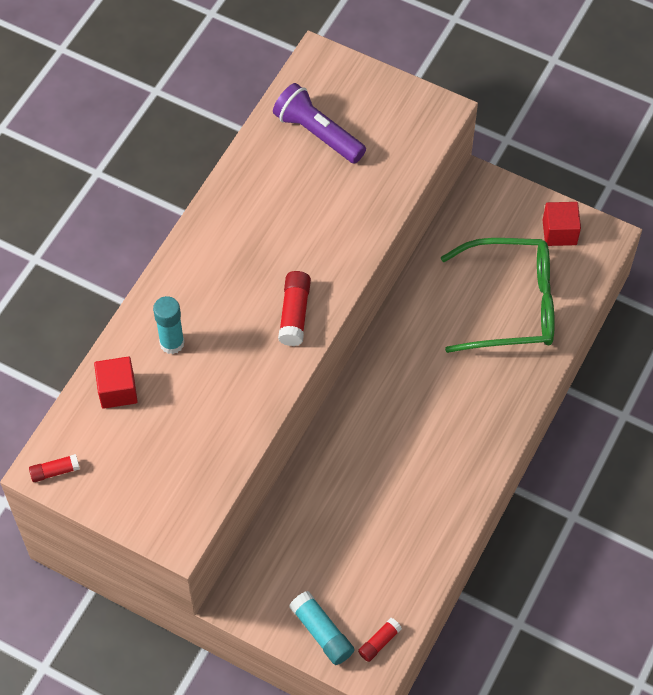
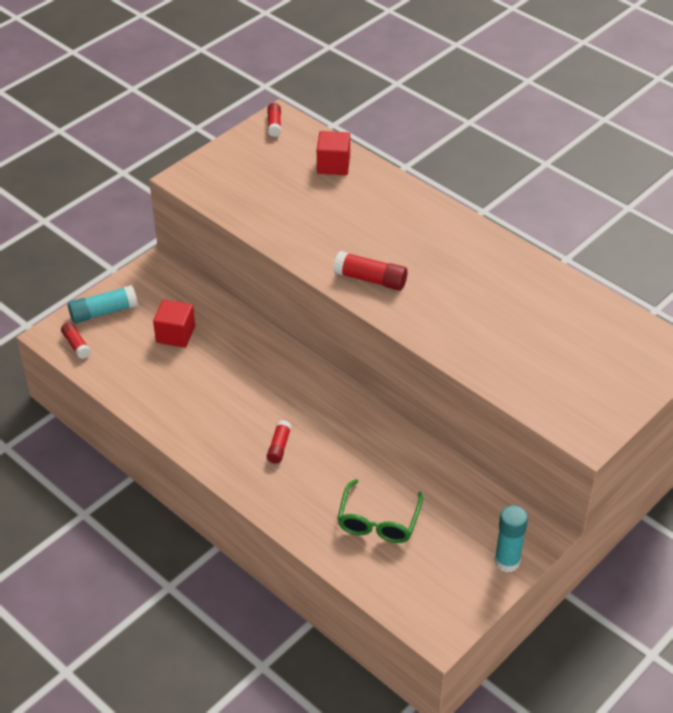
camera: 105 degrees right, 15 degrees down
(172, 343) = (367, 201): turquoise glue stick -> turquoise glue stick (507, 561)
(318, 133) = (577, 333): purple flashlight -> none
(454, 405) = (279, 447): none -> red glue stick
(513, 304) = (378, 522): green glasses -> green glasses, size x0.59
(559, 232) = (458, 588): red cube -> red cube (175, 334)

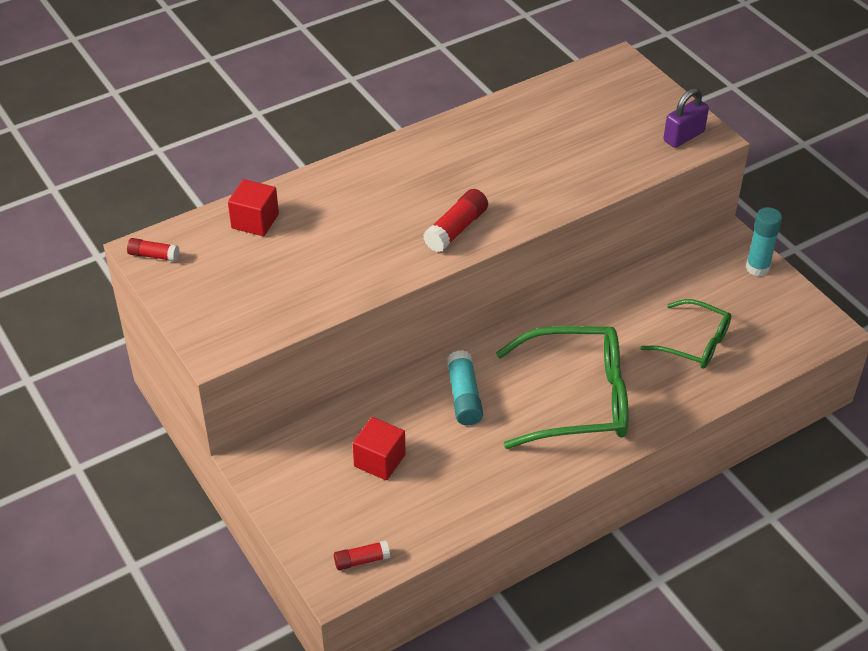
camera: 75 degrees left, 0 degrees up
(103, 312) = (313, 525): turquoise glue stick -> turquoise glue stick (464, 396)
(279, 447) = (579, 399): red glue stick -> green glasses
(579, 416) = (683, 136): none -> purple padlock

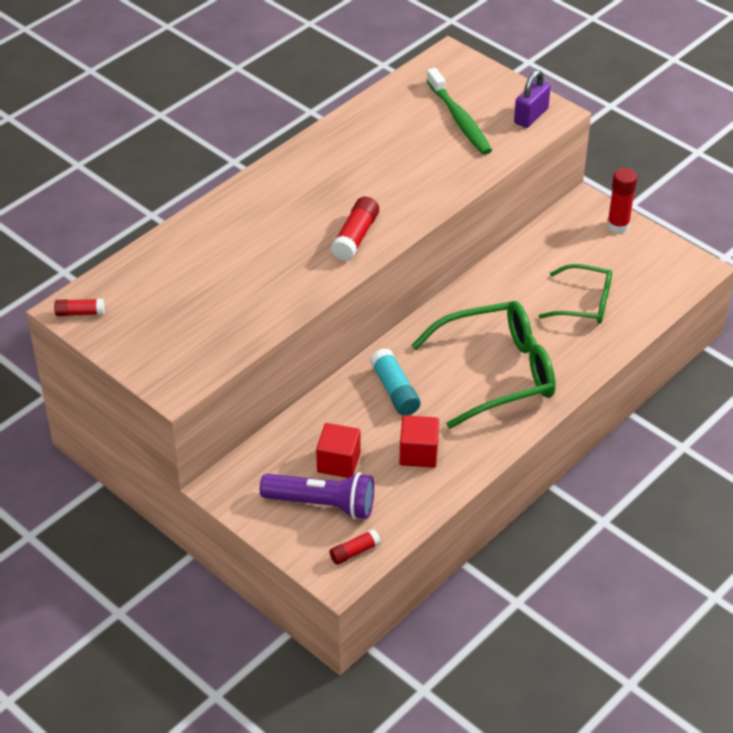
camera: 15 degrees left, 0 degrees up
(255, 221) = (164, 263): red cube -> red cube (418, 453)
(347, 502) = (322, 504): none -> purple flashlight
(607, 127) = (459, 119): none -> green toothbrush
(757, 268) = (618, 225): turquoise glue stick -> red glue stick

